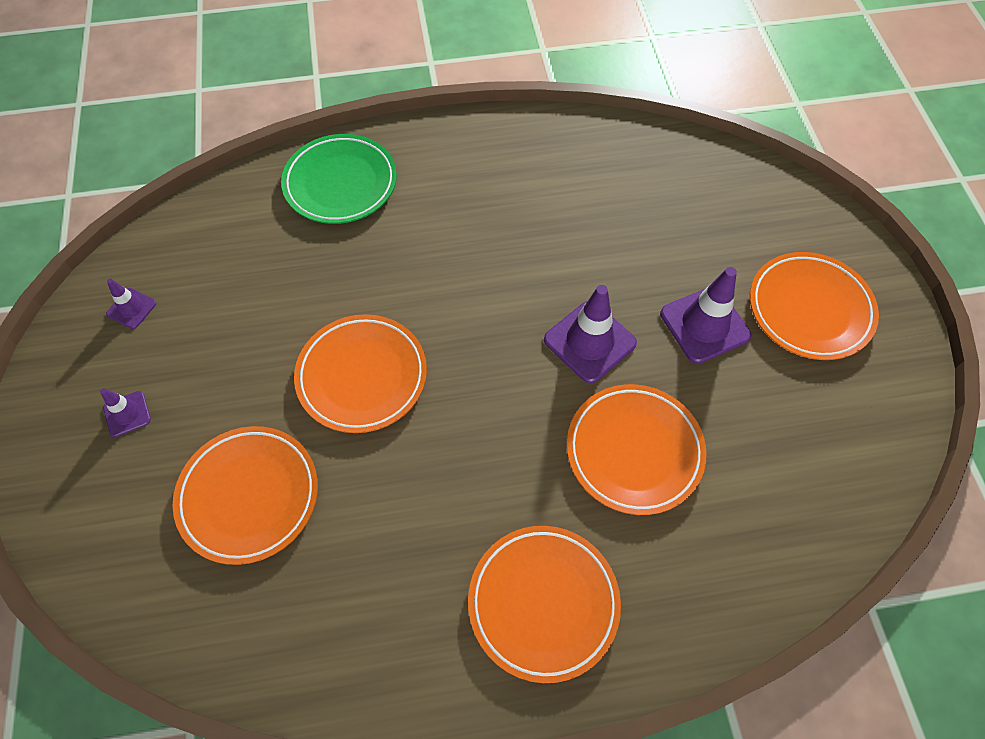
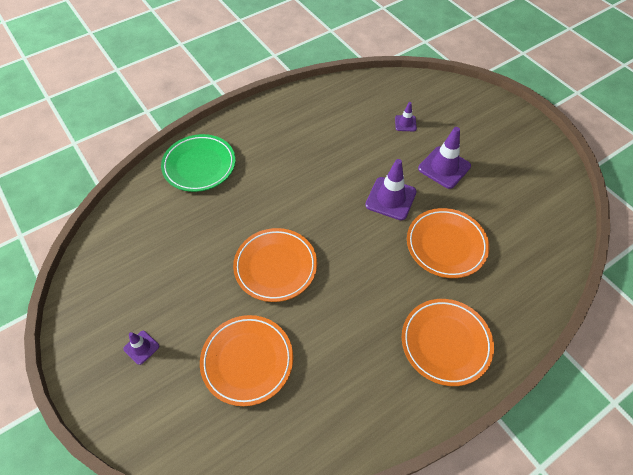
camera: 25 degrees left, 5 degrees down
(131, 308) = (107, 285): purple traffic cone -> purple traffic cone (405, 123)
(809, 309) = (490, 140): orange plate -> none

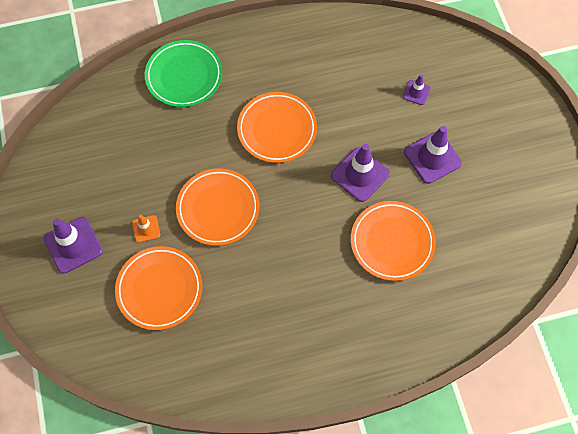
camera: 20 degrees right, 10 degrees up
(141, 347) = (73, 245): purple traffic cone -> purple traffic cone, size x1.87
(212, 307) = (146, 229): none -> orange traffic cone
(445, 343) = (344, 336): orange plate -> orange plate (277, 129)

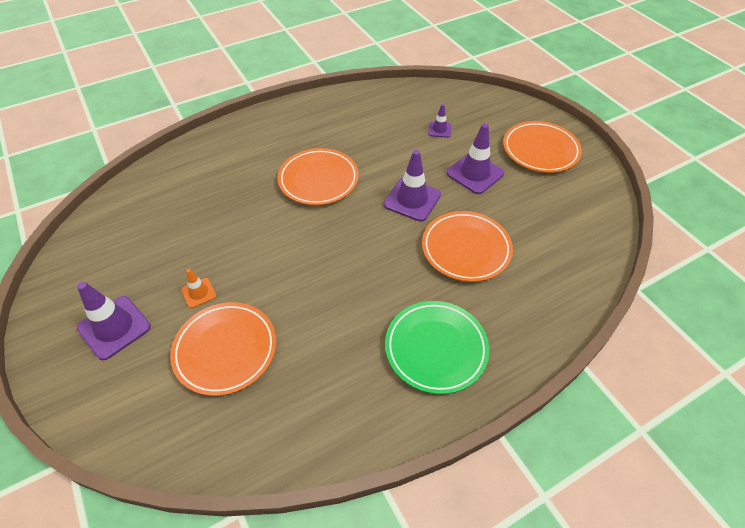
camera: 15 degrees left, 15 degrees down
(184, 76) = (215, 156): green plate -> green plate (436, 349)
(218, 209) = (275, 258): orange plate -> orange plate (540, 150)

